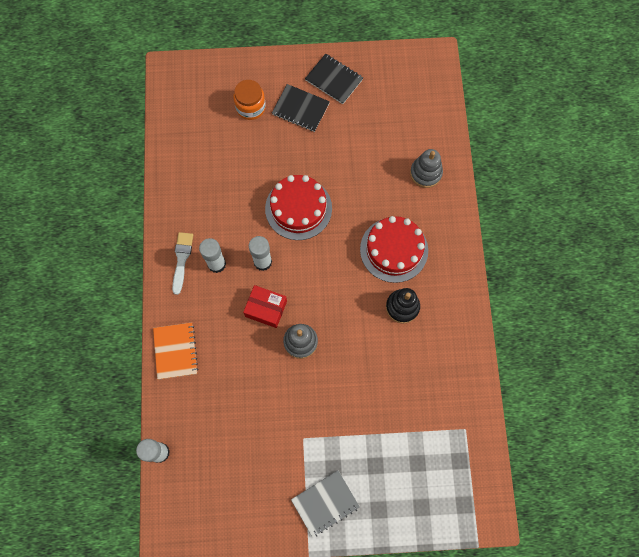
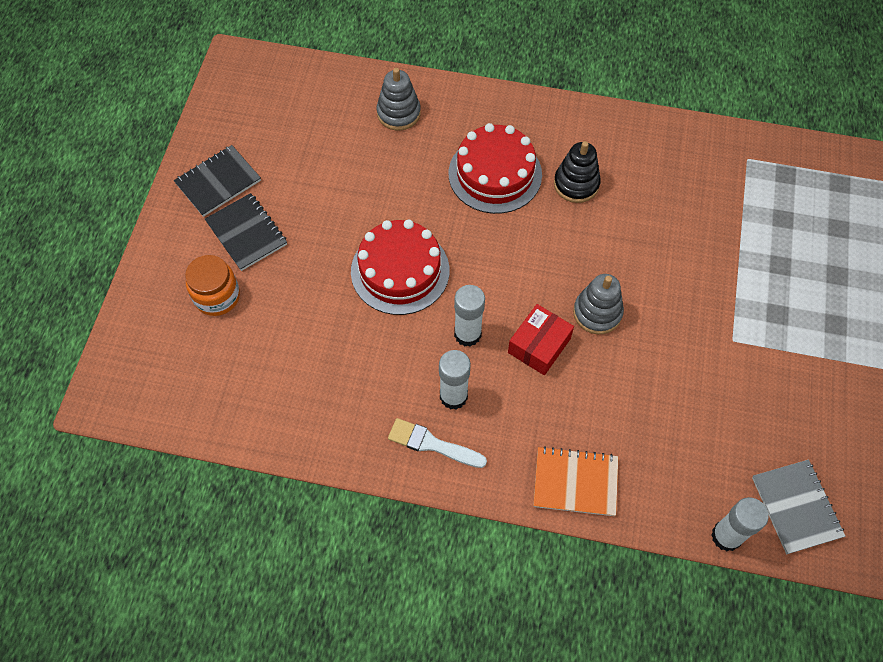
camera: 75 degrees left, 10 degrees down
(300, 109) = (246, 233): black notebook -> black notebook turned 75 degrees counterclockwise
(325, 503) = (823, 334): grey notebook -> grey notebook (796, 507)

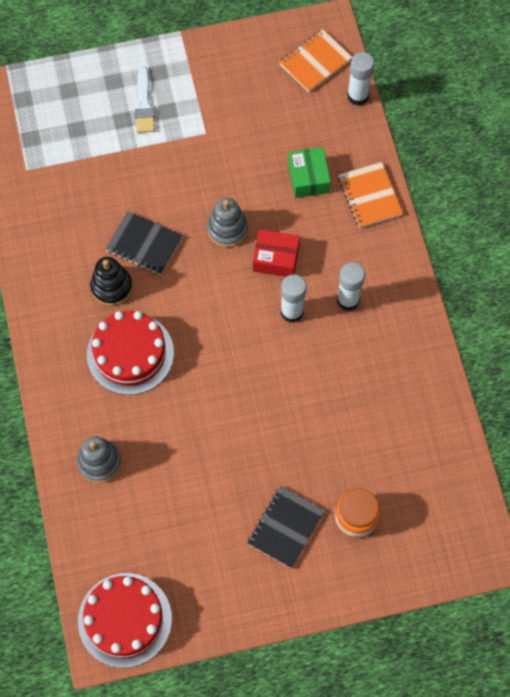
camera: 115 degrees left, 5 degrees up
(218, 182) = (246, 582): black notebook -> black notebook (144, 244)
(400, 271) = (261, 386): red cake -> red cake (125, 620)
(432, 444) = (392, 298): white brush -> white brush (144, 104)
(629, 424) = (308, 178): none -> green box
(796, 507) = (315, 62): grey notebook -> orange notebook

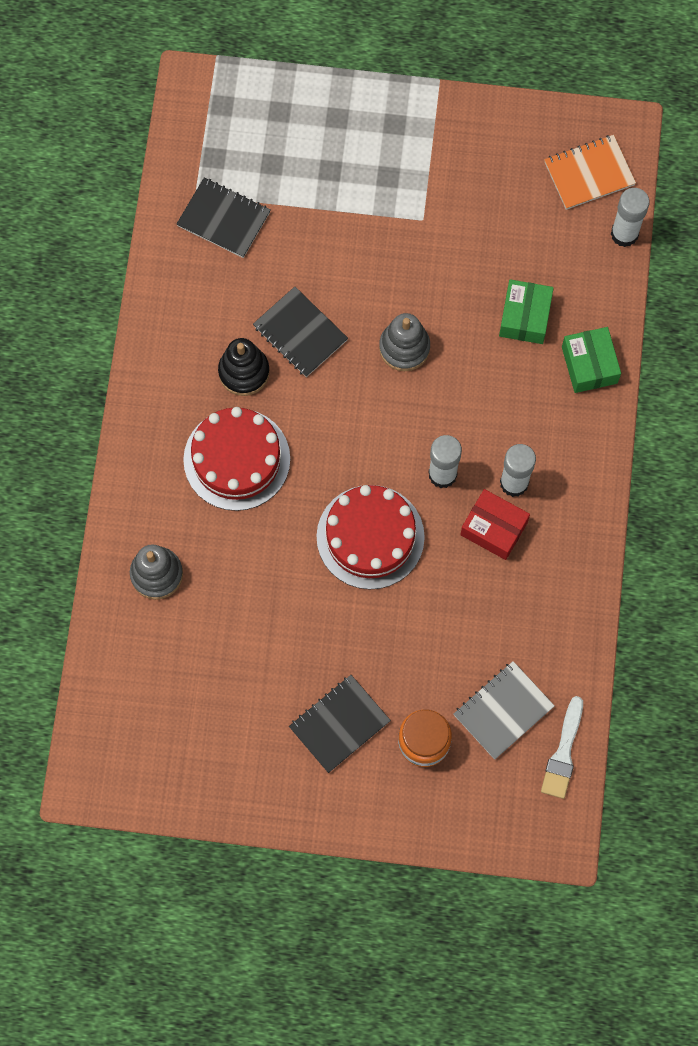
camera: 20 degrees right, 5 degrees up
(54, 180) = (224, 219): none -> black notebook
(125, 620) = (121, 763): red cake -> red cake (370, 537)
(144, 104) = (363, 159): white brush -> white brush (563, 753)
(276, 258) = (448, 403): red box -> red box (494, 528)
(369, 196) = (589, 365): orange notebook -> green box
(407, 472) = (503, 710): none -> grey notebook

